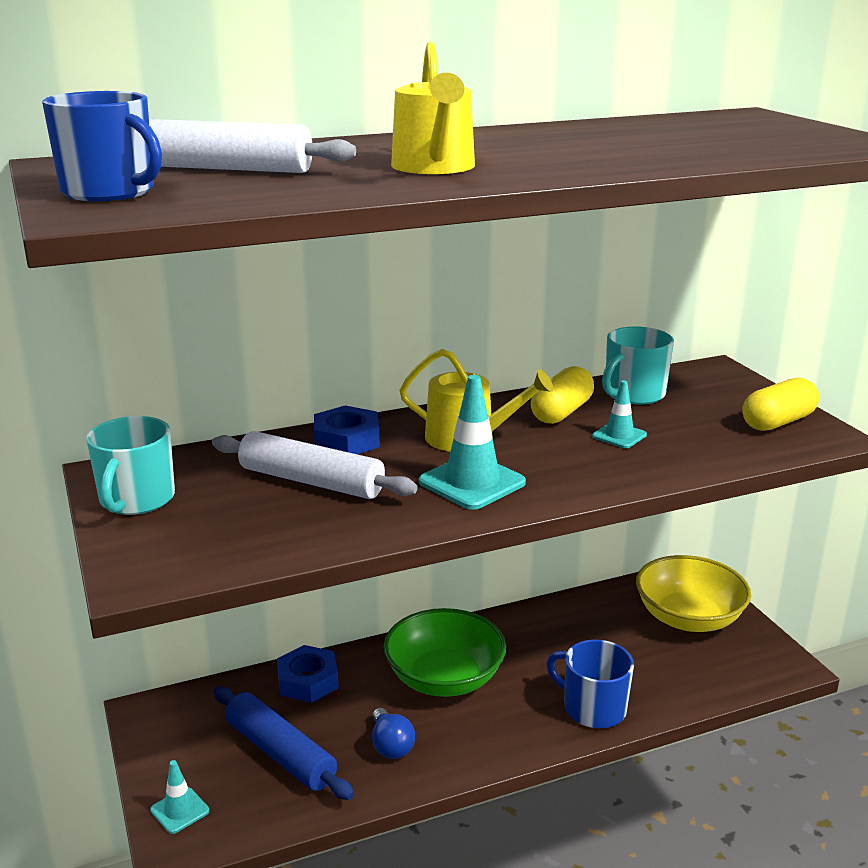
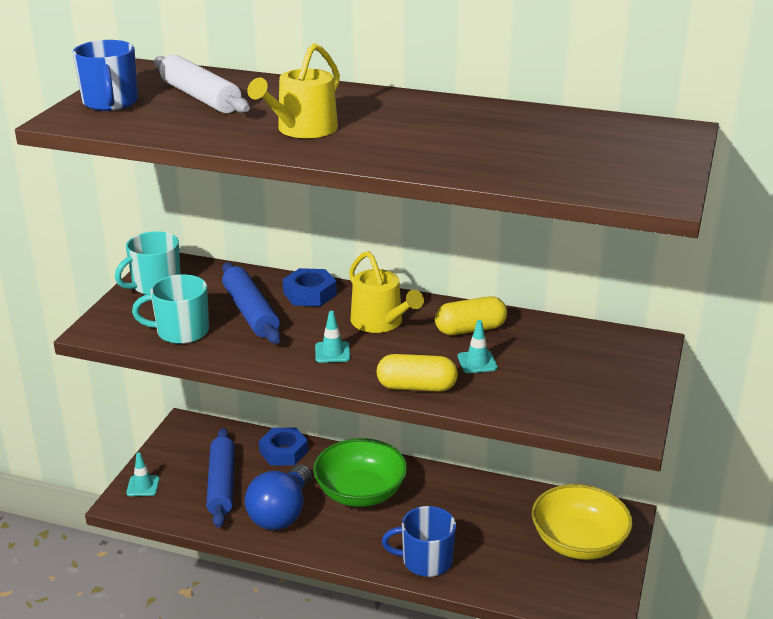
camera: 40 degrees right, 5 degrees up
(311, 481) = (251, 312): white rolling pin -> blue rolling pin
(390, 746) = (281, 513): blue light bulb -> blue light bulb, size x1.86
(472, 482) = (332, 352): turquoise traffic cone -> turquoise traffic cone, size x0.56
(593, 708) = (425, 560): blue mug -> blue mug turned 75 degrees counterclockwise
(633, 394) = (545, 336): turquoise mug -> turquoise mug (181, 331)
(777, 422) = (611, 402): yellow capsule -> yellow capsule (416, 387)

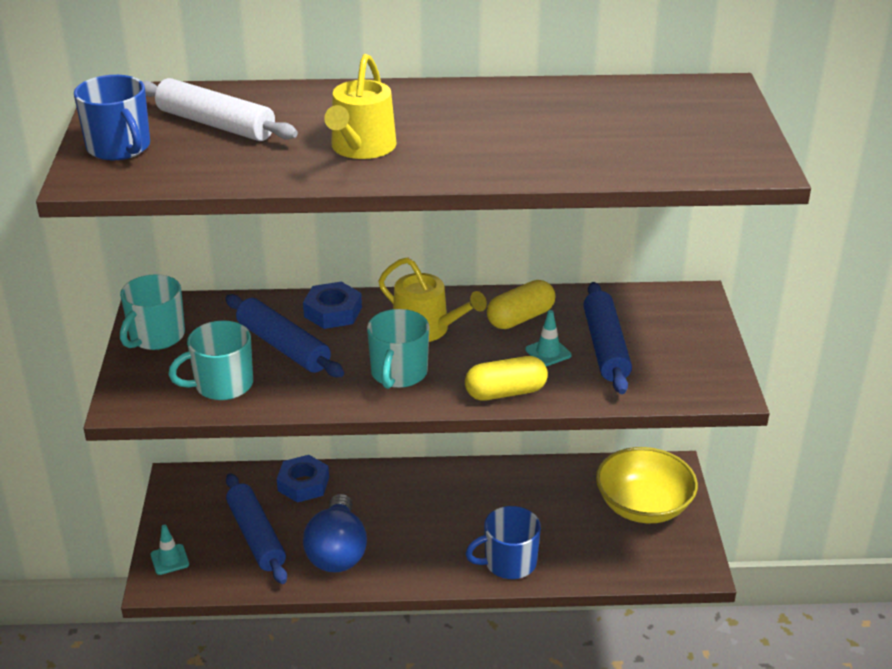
camera: 20 degrees left, 5 degrees up
(332, 352) = (398, 373): turquoise traffic cone -> turquoise mug
(360, 492) = (407, 508): green bowl -> none
(534, 368) = (605, 347): none -> blue rolling pin

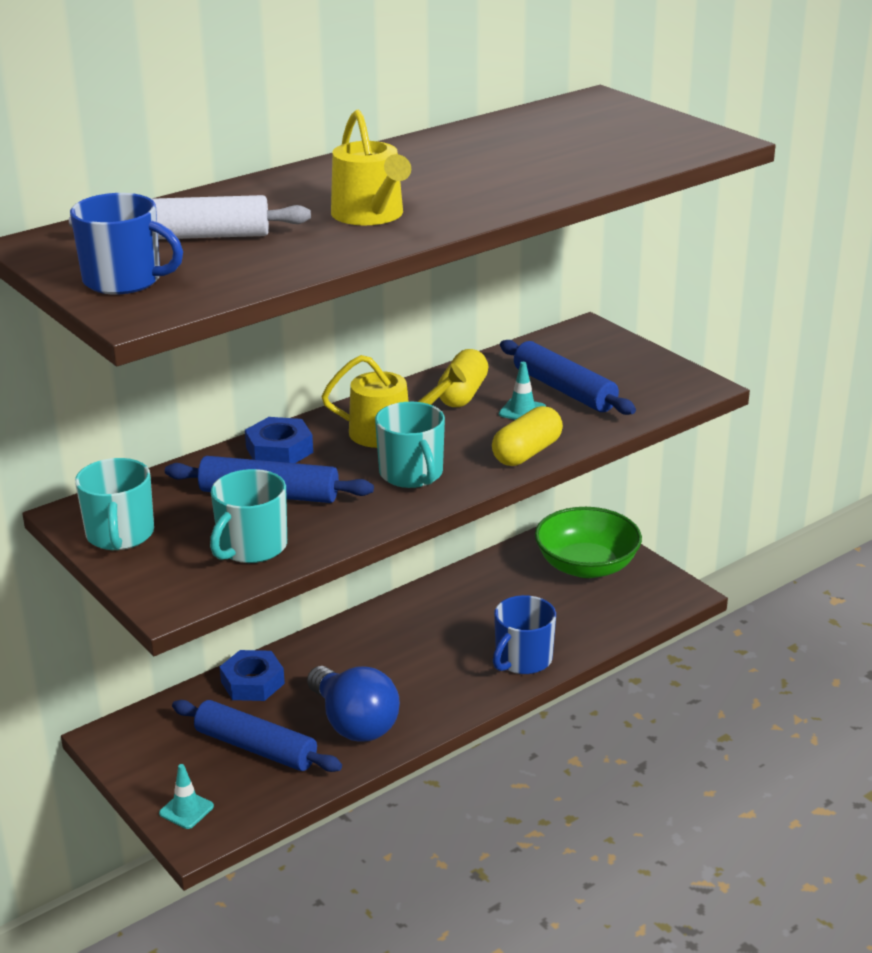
camera: 35 degrees left, 5 degrees down
(643, 506) = (586, 566): yellow bowl -> green bowl

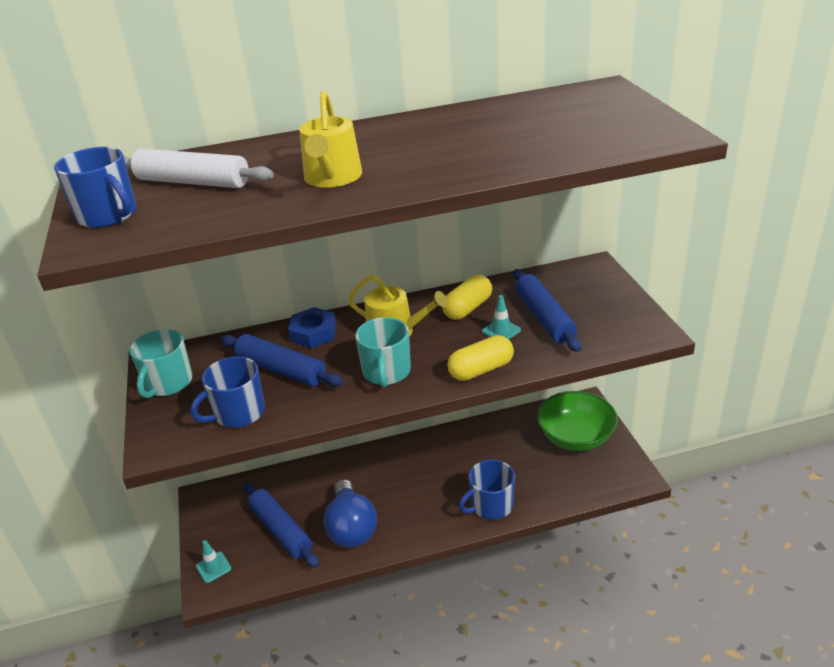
camera: 25 degrees right, 5 degrees up
(251, 547) = (238, 413): turquoise mug -> blue mug
(252, 682) = (307, 477): blue nut -> none

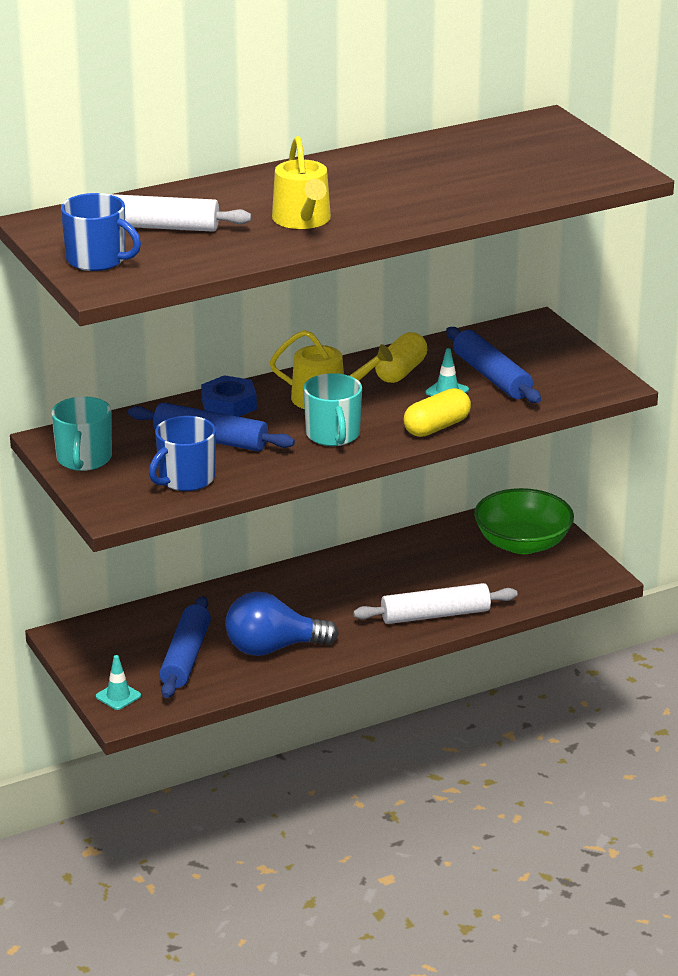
camera: 15 degrees left, 5 degrees down
(281, 530) = (185, 657): blue rolling pin -> blue rolling pin turned 60 degrees clockwise
(351, 528) = (273, 648): blue light bulb -> blue light bulb turned 105 degrees clockwise
(491, 505) = (435, 615): blue mug -> white rolling pin

